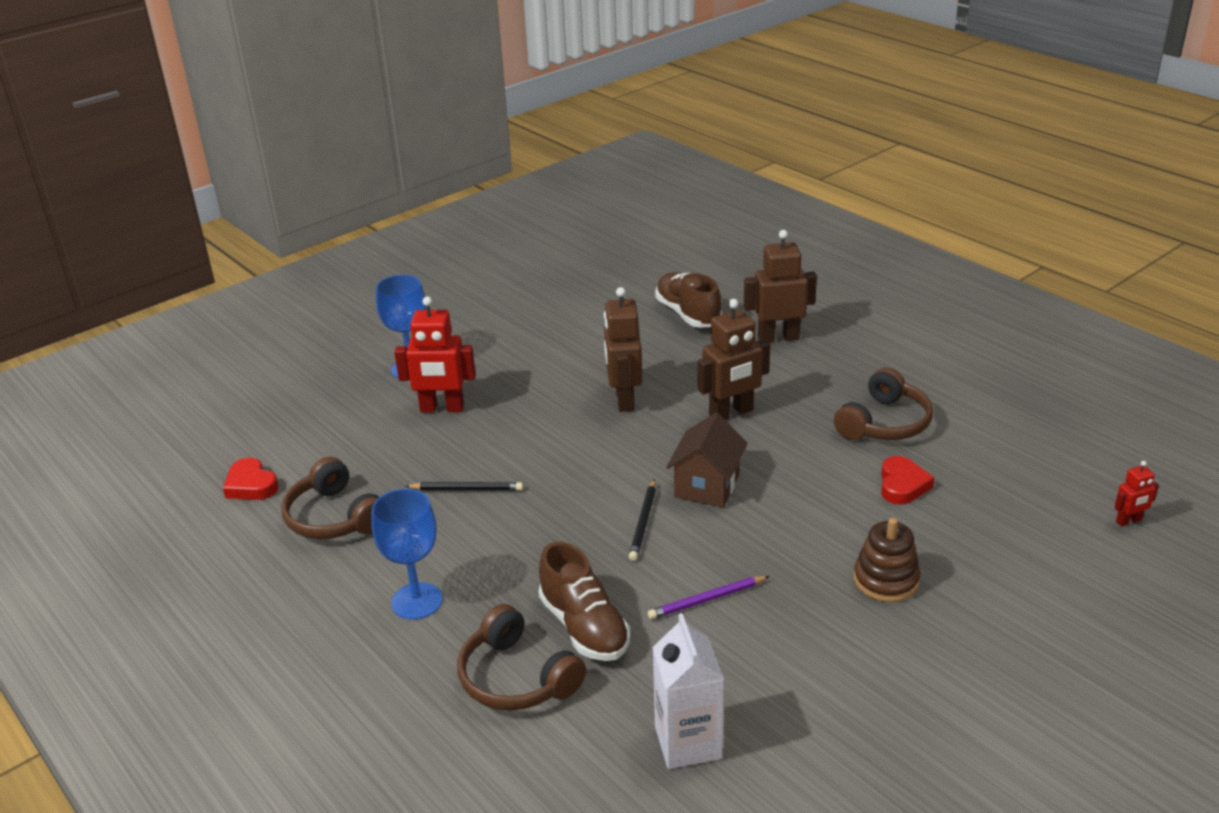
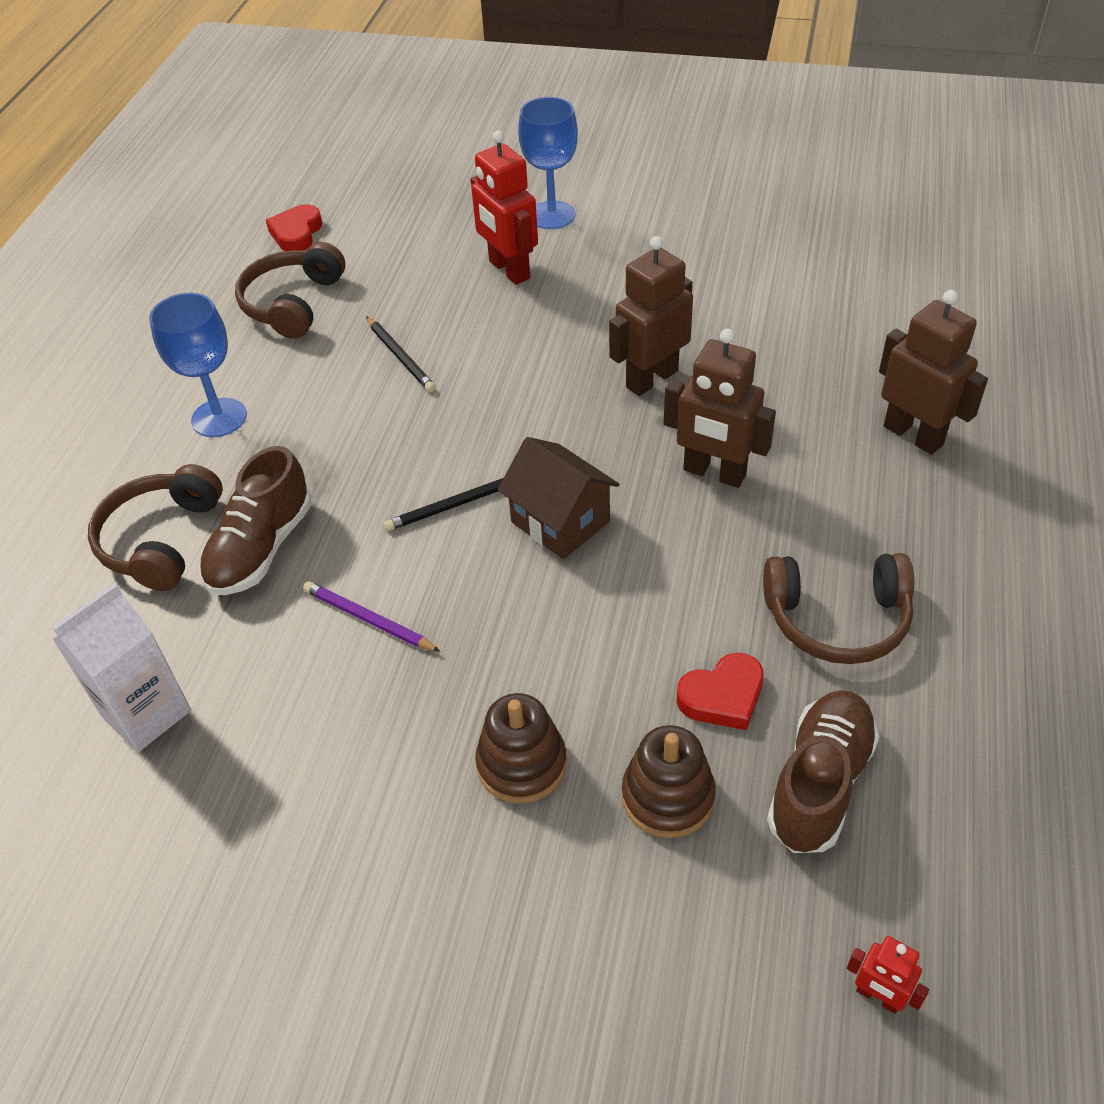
camera: 55 degrees right, 15 degrees up
(688, 314) = (872, 339): brown shoe -> brown shoe (820, 783)
(707, 486) = (560, 522): brown house -> brown house turned 60 degrees clockwise
(955, 535) = (667, 796): none -> brown stacking toy

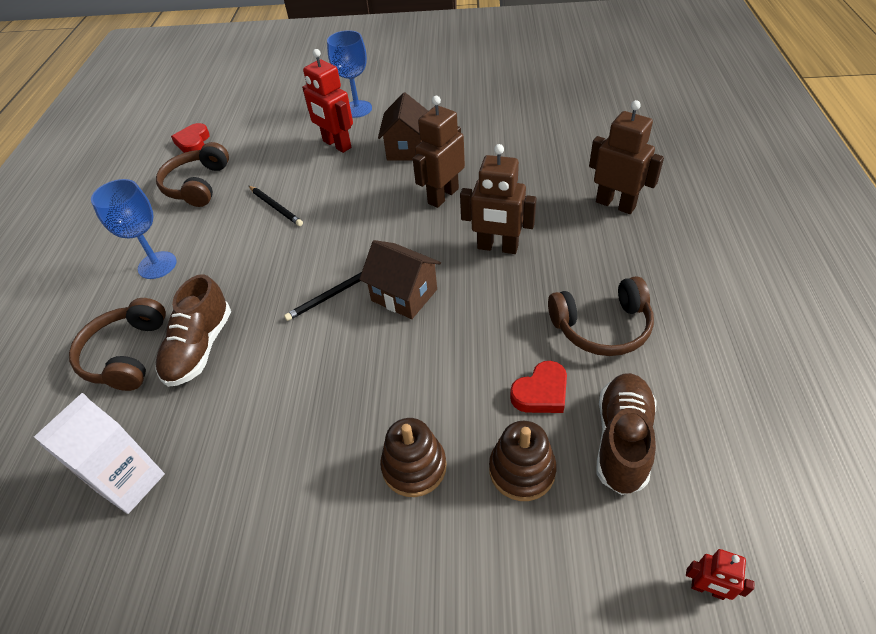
camera: 10 degrees left, 0 degrees up
(368, 620) = (285, 384): purple pencil -> none
(614, 293) = (407, 148): none -> brown house

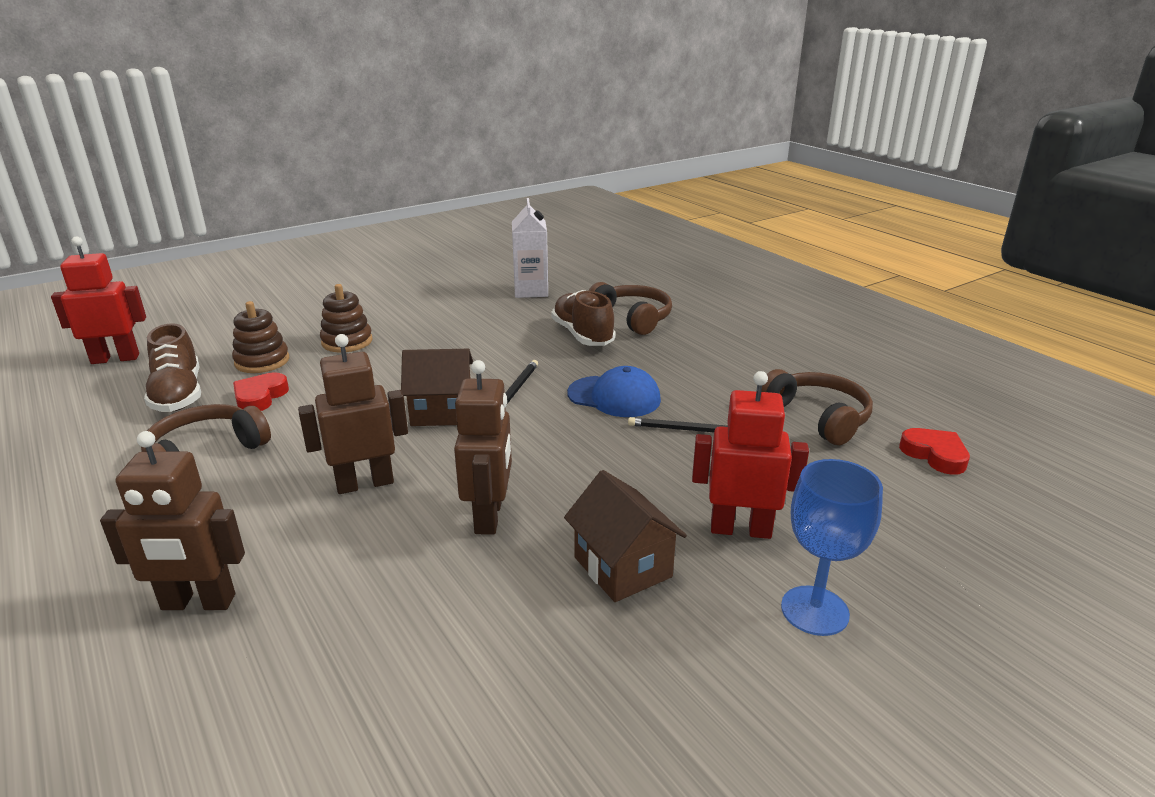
camera: 140 degrees right, 20 degrees down
(157, 265) = (713, 356): blue goblet -> none
(277, 255) = (614, 397): none -> blue cap
(707, 589) = (115, 359): red robot -> red robot, size x1.98

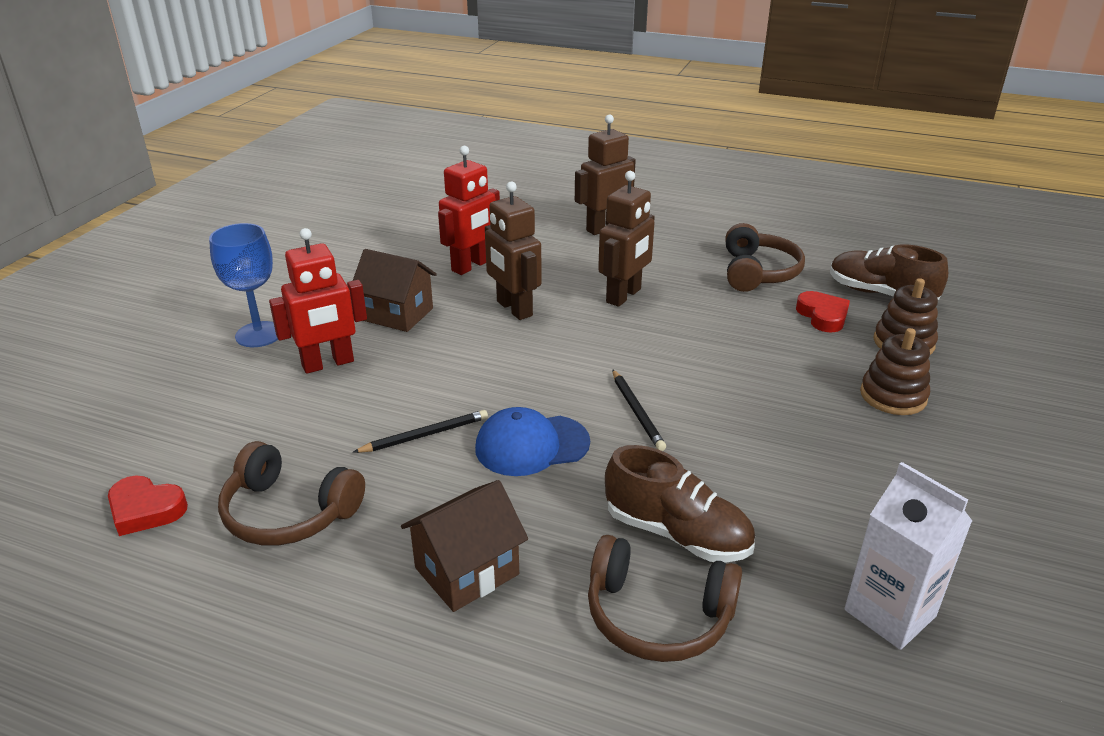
camera: 145 degrees right, 5 degrees up
(115, 359) = (1007, 297): red robot -> red robot (471, 266)
(442, 412) = (663, 362): brown house -> brown house (467, 571)

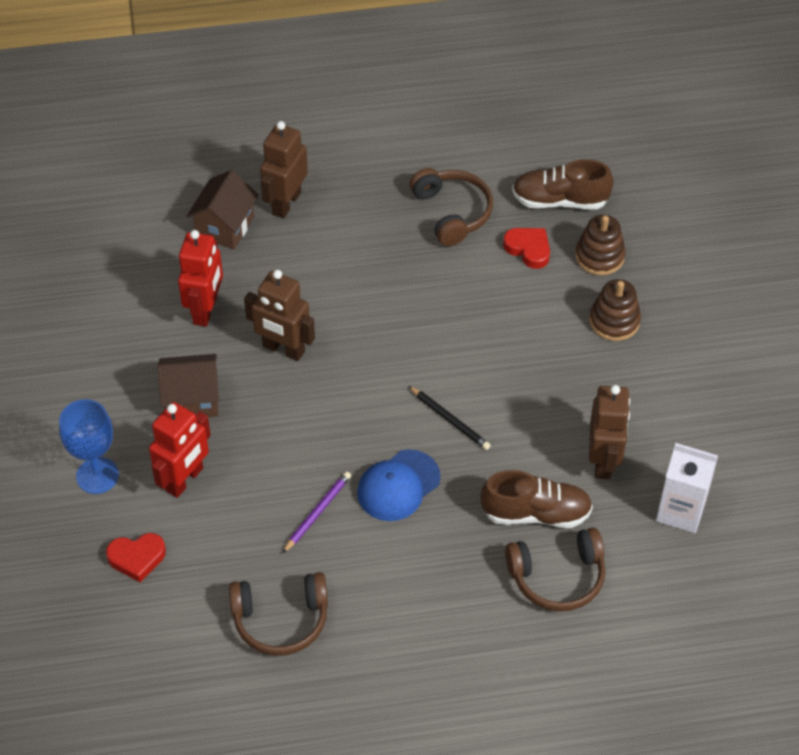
camera: 30 degrees left, 20 degrees up
(146, 510) = (182, 666): red heart -> red heart (137, 558)
(424, 435) = (317, 512): black pencil -> purple pencil
(467, 571) = (429, 603): brown house -> brown house (225, 227)
(624, 296) = (362, 293): brown robot -> brown robot (603, 461)

